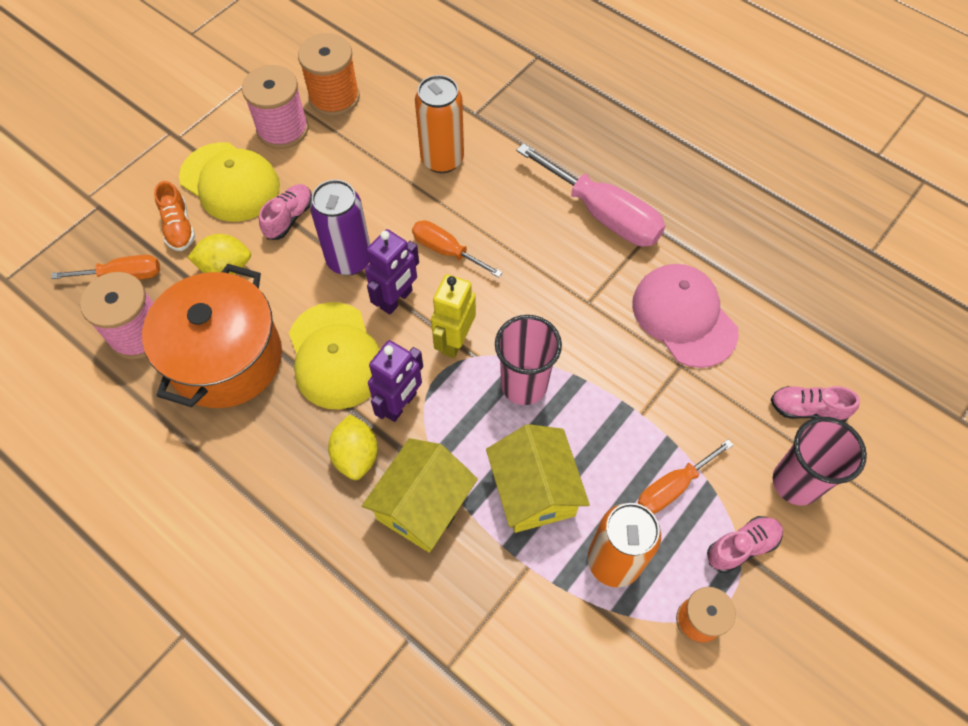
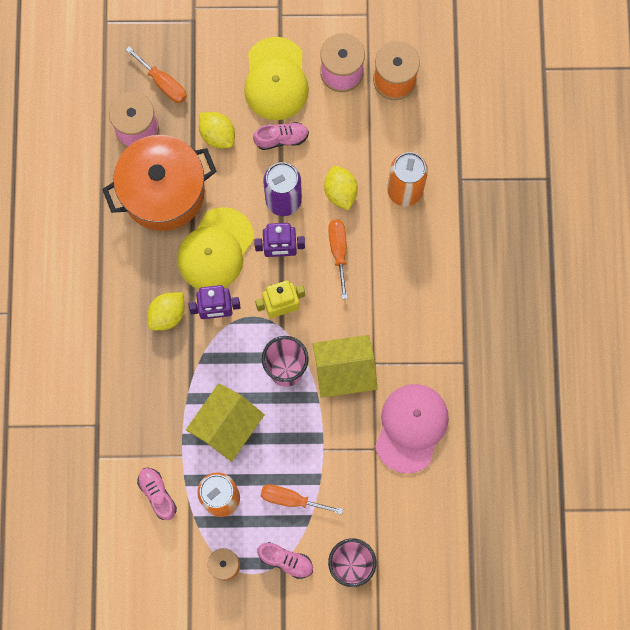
camera: 50 degrees right, 15 degrees up
(179, 227) = (220, 81): orange shoe -> none
(391, 208) = (340, 192): none -> yellow lemon
(423, 506) = (169, 374): yellow house -> yellow house (344, 371)
(603, 214) = (448, 323): pink screwdriver -> none
(807, 409) = (405, 542): pink shoe -> pink shoe (157, 494)

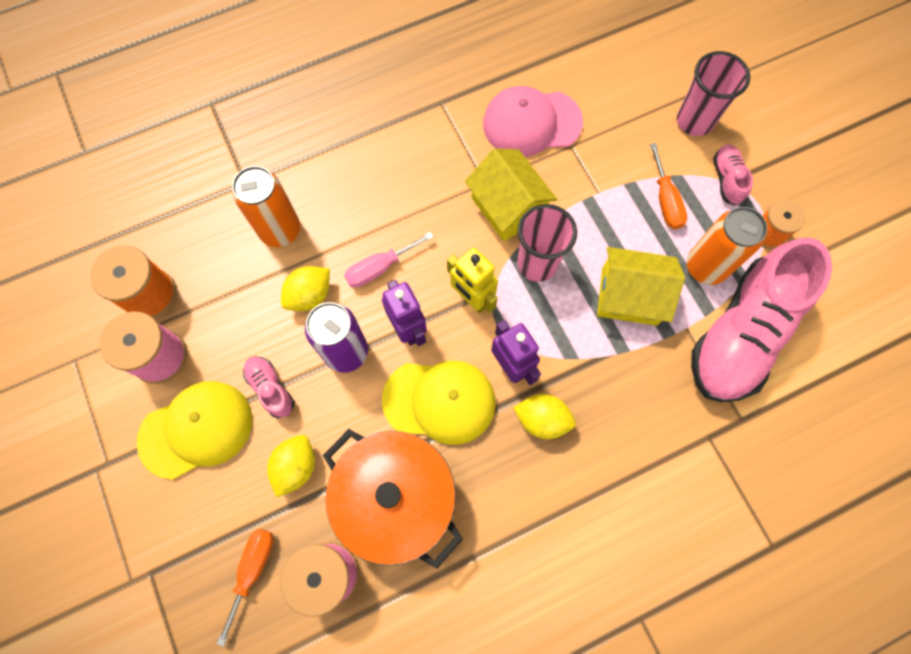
camera: 115 degrees left, 5 degrees down
(157, 494) = (741, 333): pink shoe -> pink shoe, size x2.43
(338, 251) = (379, 268): orange screwdriver -> pink screwdriver

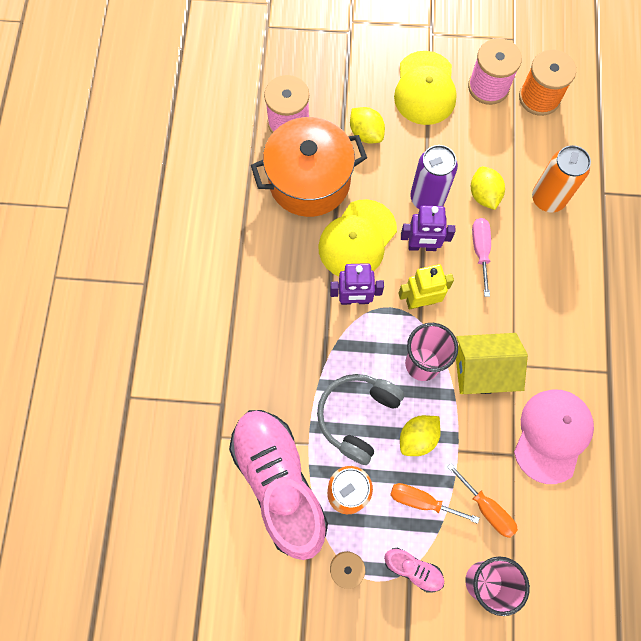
camera: 120 degrees right, 0 degrees up
(253, 570) = (317, 84): orange screwdriver -> orange screwdriver (487, 508)
(271, 388) = (428, 141): pink shoe -> none
(542, 419) = (304, 298): yellow lemon -> yellow lemon (417, 438)
(629, 296) = (357, 417): yellow house -> grey headphones

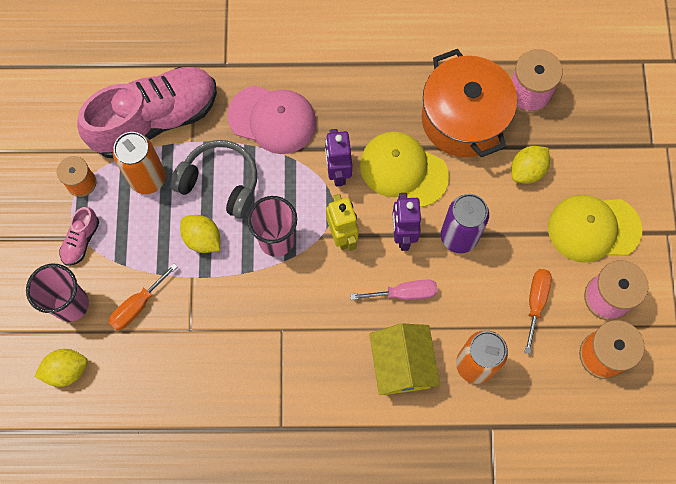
camera: 85 degrees right, 0 degrees up
(422, 501) = (143, 245): orange screwdriver -> orange screwdriver (536, 302)
(483, 370) = (274, 299): yellow house -> yellow house (402, 365)
(484, 195) = (470, 295): yellow lemon -> yellow lemon (66, 370)
(552, 435) = (211, 368): pink cap -> pink cap (272, 119)

